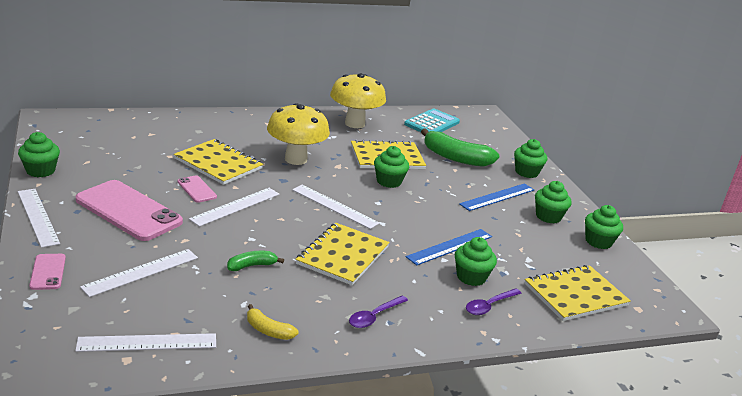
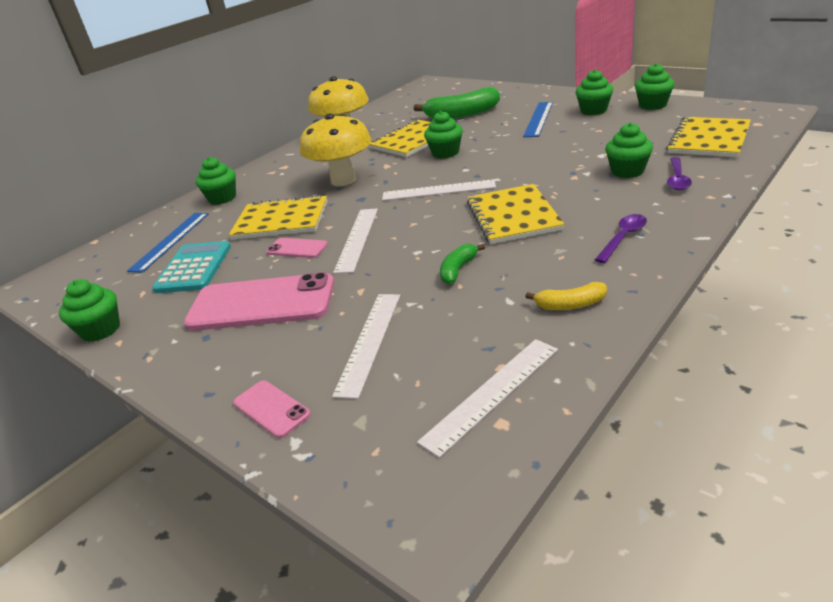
camera: 25 degrees left, 5 degrees up
(38, 217) = (169, 369): white ruler -> none
(374, 316) = (623, 238): purple spoon -> purple spoon turned 150 degrees counterclockwise
(431, 123) = (402, 106): turquoise calculator -> turquoise calculator (194, 268)
(450, 246) = (573, 163): blue ruler -> blue ruler (170, 241)
(526, 172) = (526, 96): green cupcake -> green cupcake (222, 198)

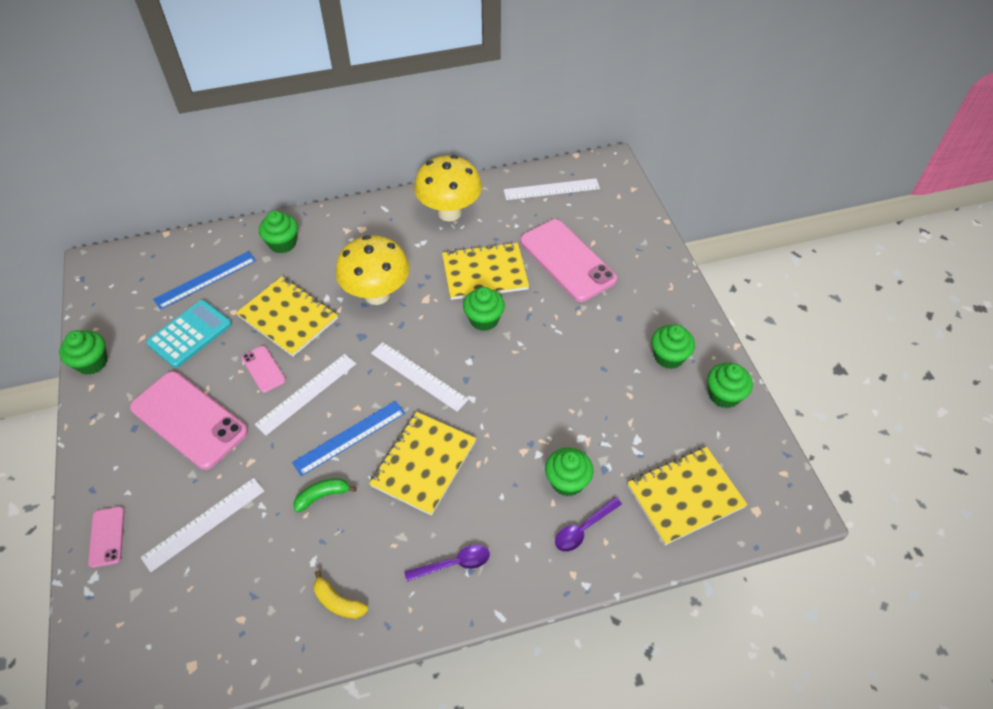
camera: 30 degrees right, 20 degrees up
(462, 114) = (567, 260): green banana -> pink phone
(492, 393) = (212, 637): white ruler -> white ruler (551, 189)
(538, 119) = (611, 328): blue ruler -> blue ruler (350, 437)

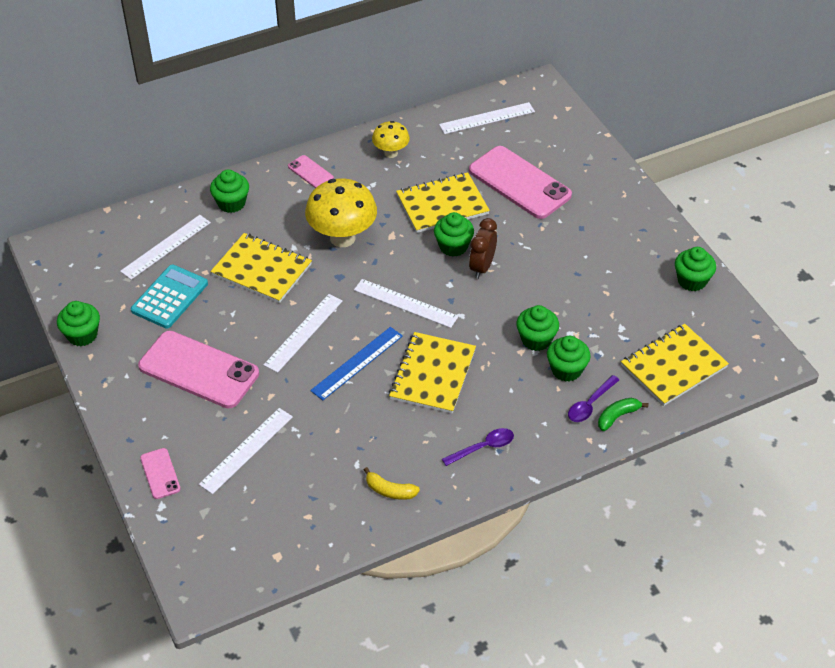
camera: 10 degrees left, 5 degrees down
(206, 280) = (166, 247): blue ruler -> white ruler
(263, 369) = (254, 318): pink phone -> pink phone (310, 172)
(322, 496) = (348, 413): green banana -> green banana (617, 416)
(449, 212) = (391, 153): yellow mushroom -> yellow mushroom, size x0.56
(507, 347) = (482, 267): none -> brown clock
(669, 357) = (635, 255): green cupcake -> green cupcake (536, 339)

